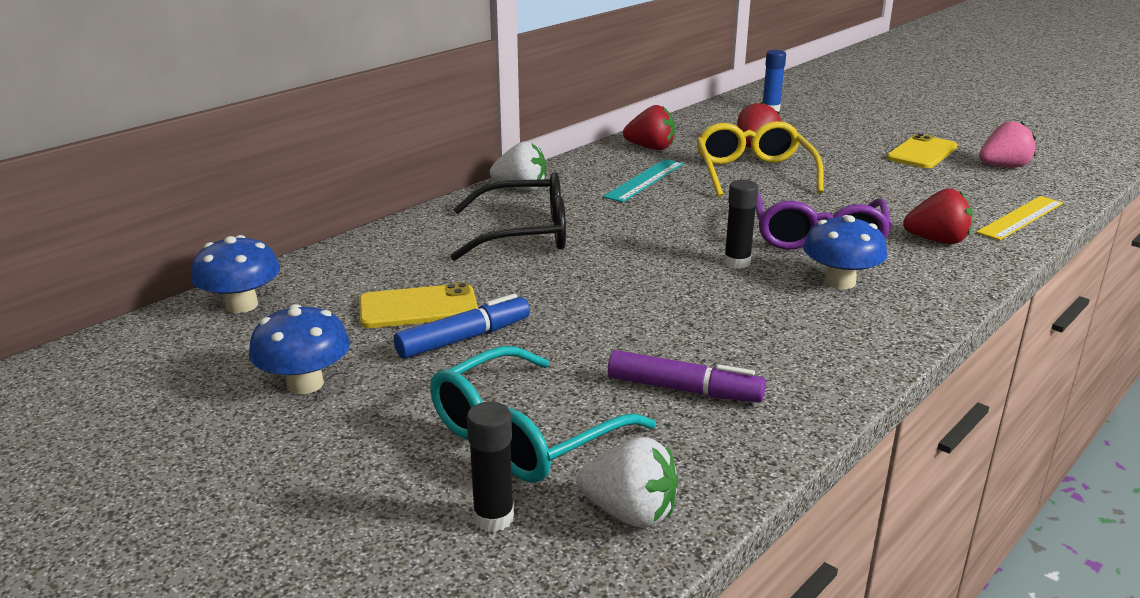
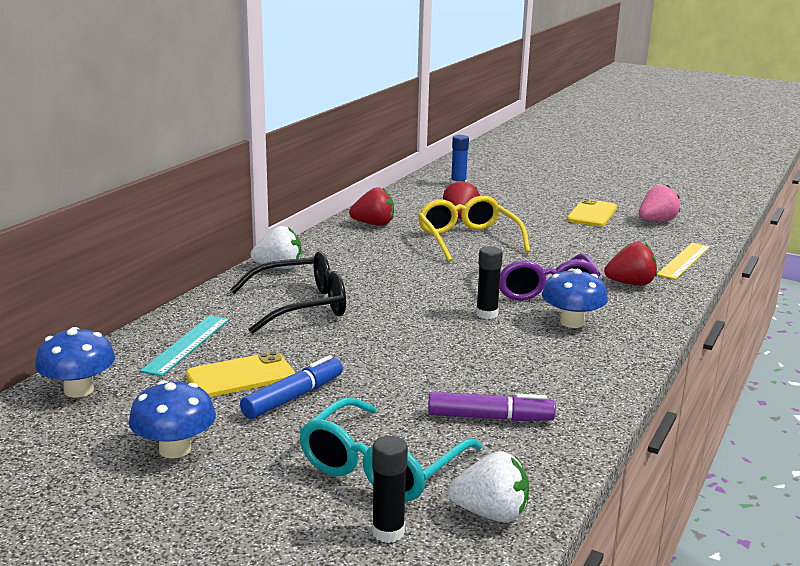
camera: 15 degrees left, 5 degrees down
(644, 180) = (381, 252): turquoise ruler -> turquoise ruler (187, 344)

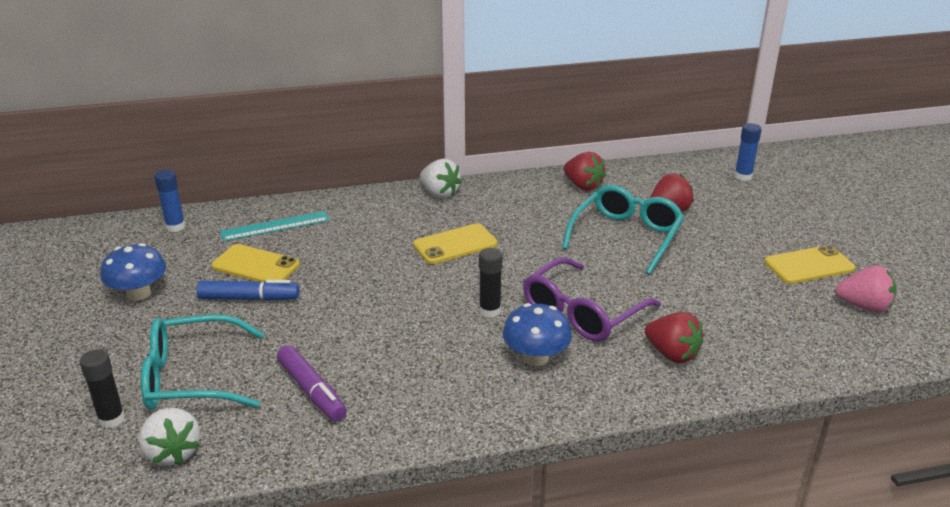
camera: 50 degrees right, 10 degrees up
(79, 390) = (175, 227): blue mushroom -> blue glue stick
(301, 306) = (389, 233): black glasses -> none
(370, 291) = (455, 244): none -> yellow phone
(468, 240) = (626, 236): yellow glasses -> turquoise glasses
(683, 260) = (786, 362): yellow ruler -> none

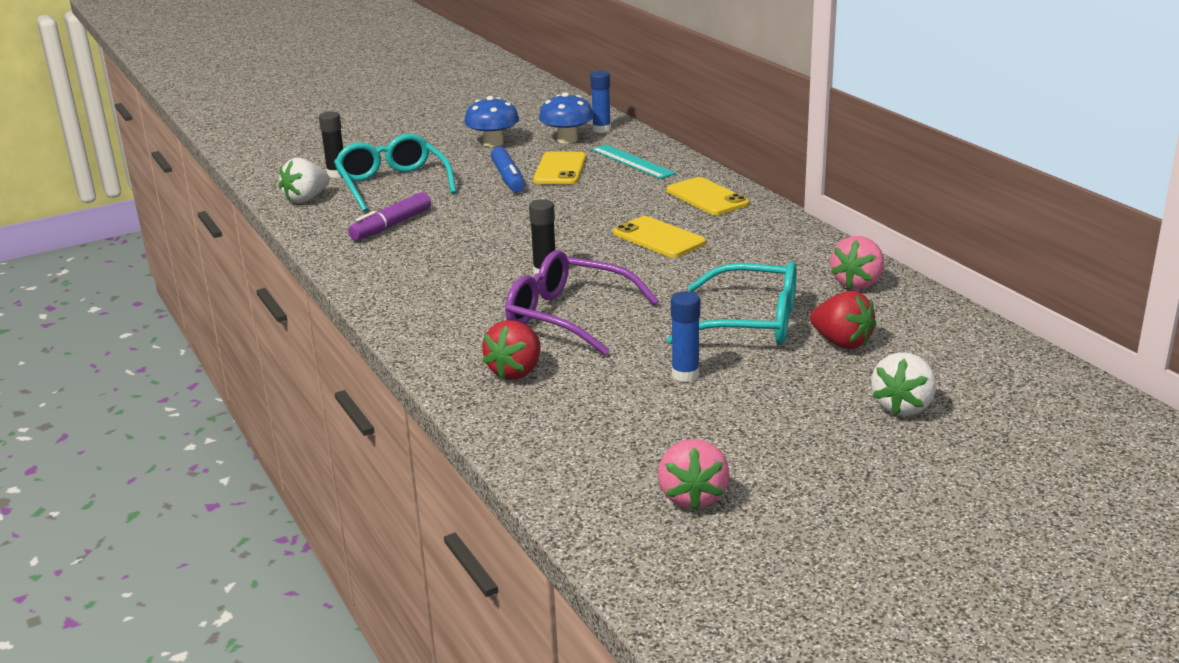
camera: 75 degrees right, 5 degrees down
(440, 193) = (761, 213): white strawberry -> white strawberry (903, 406)
(536, 357) = (477, 304): blue mushroom -> blue mushroom (567, 139)
(583, 186) = (857, 283): red strawberry -> pink strawberry
(743, 176) = (1007, 389): blue glue stick -> blue glue stick (685, 375)
(809, 265) = (775, 451): yellow phone -> yellow phone (707, 197)

